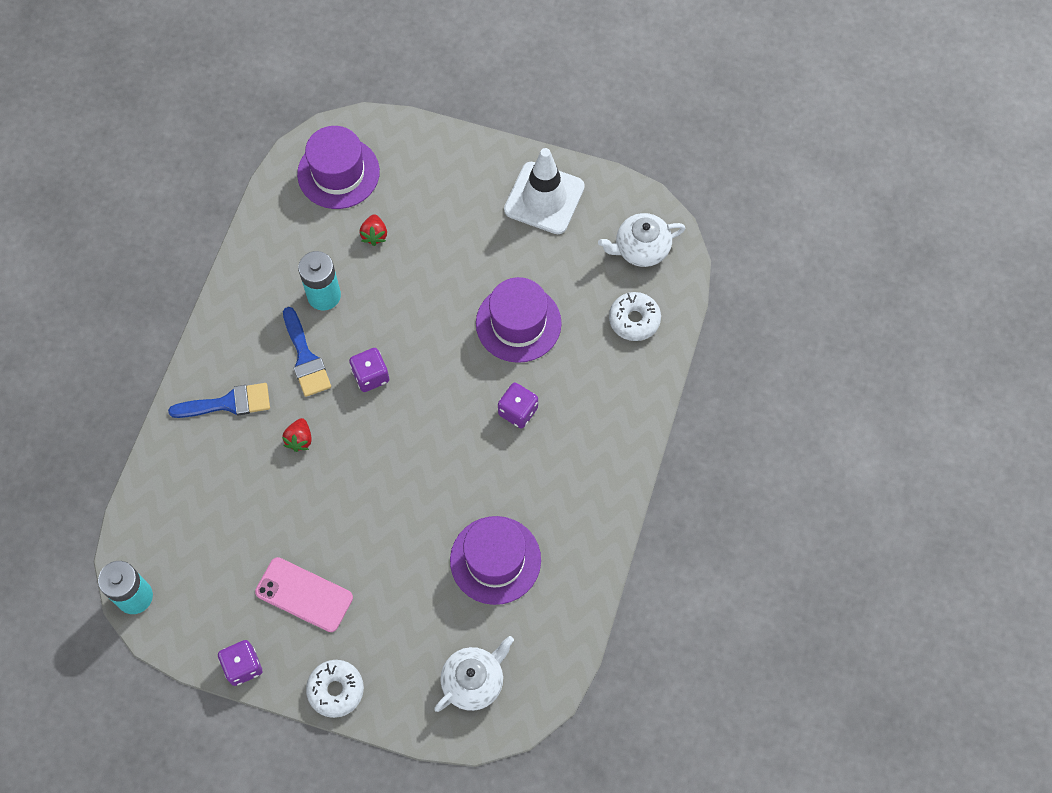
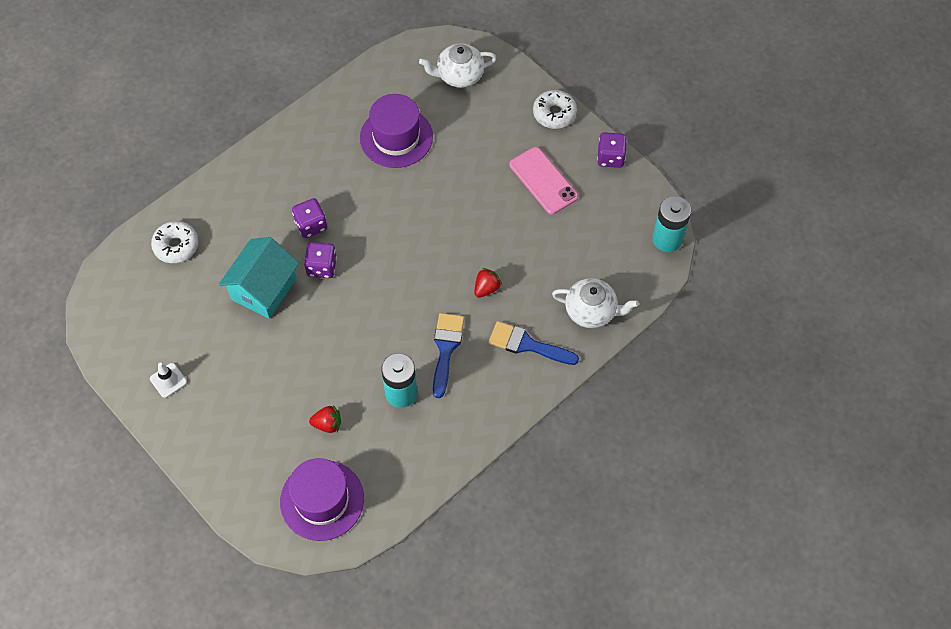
camera: 150 degrees left, 5 degrees down
(371, 376) = (403, 308): purple dice -> purple dice (322, 267)
(374, 235) = (327, 424): red strawberry -> red strawberry turned 60 degrees clockwise
(518, 323) = (264, 289): purple hat -> turquoise house
(544, 198) = (168, 380): white traffic cone -> white traffic cone, size x0.45
(641, 249) = (127, 297): white teapot -> white teapot (591, 311)

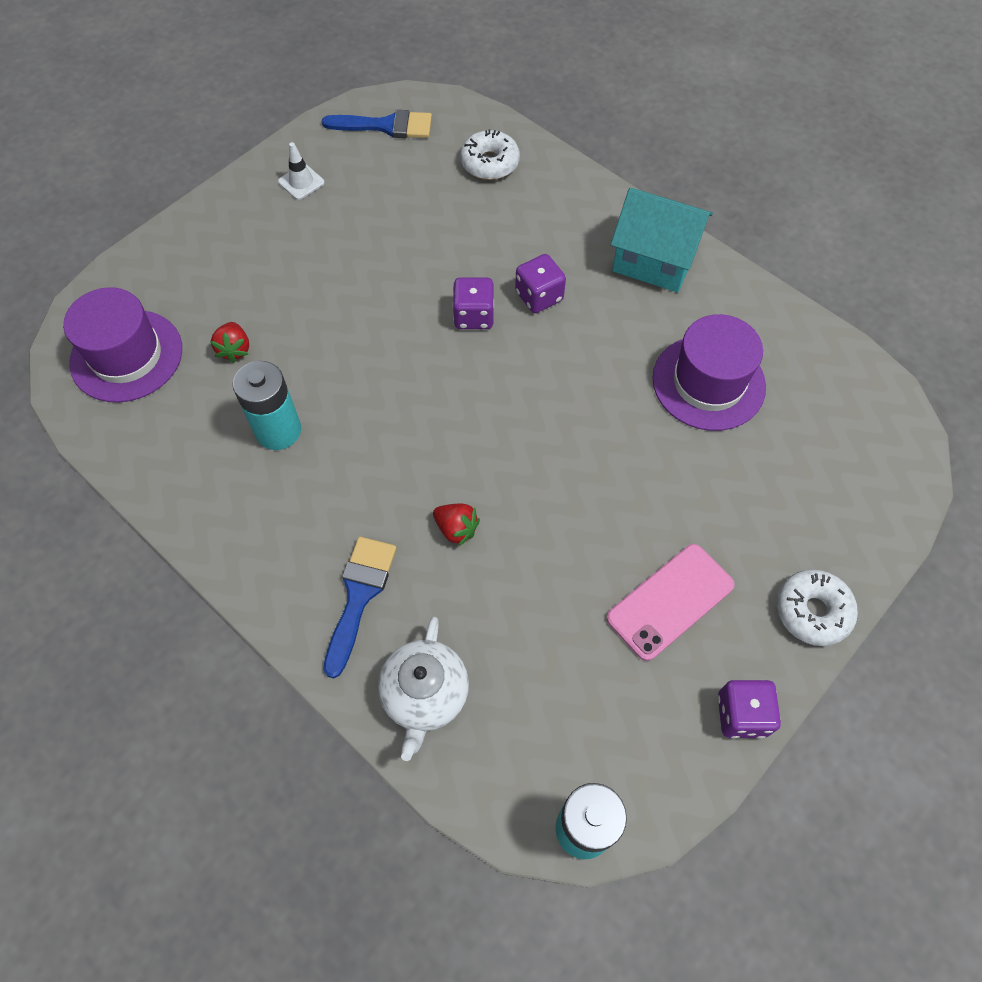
camera: 85 degrees right, 0 degrees up
(264, 289) = (434, 257): turquoise house -> turquoise house (654, 260)
(446, 349) = (350, 481): blue brush -> blue brush (386, 126)
(459, 75) = (849, 458): white teapot -> none

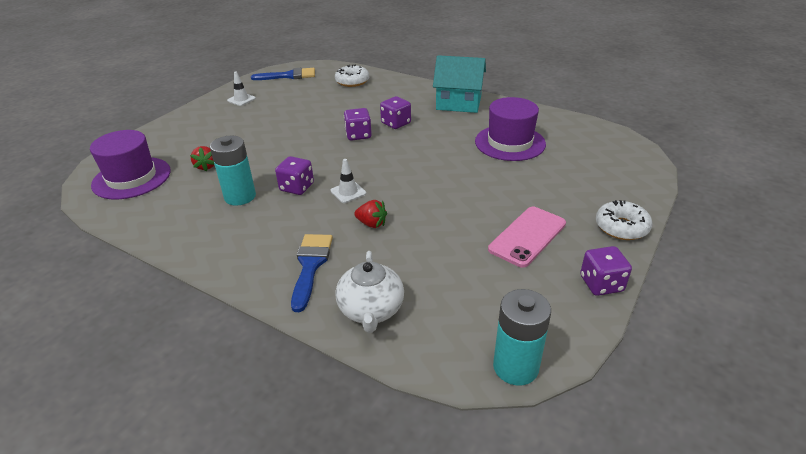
camera: 10 degrees left, 25 degrees down
(362, 426) = (297, 187): none -> purple dice
(434, 452) = (348, 192): none -> white traffic cone

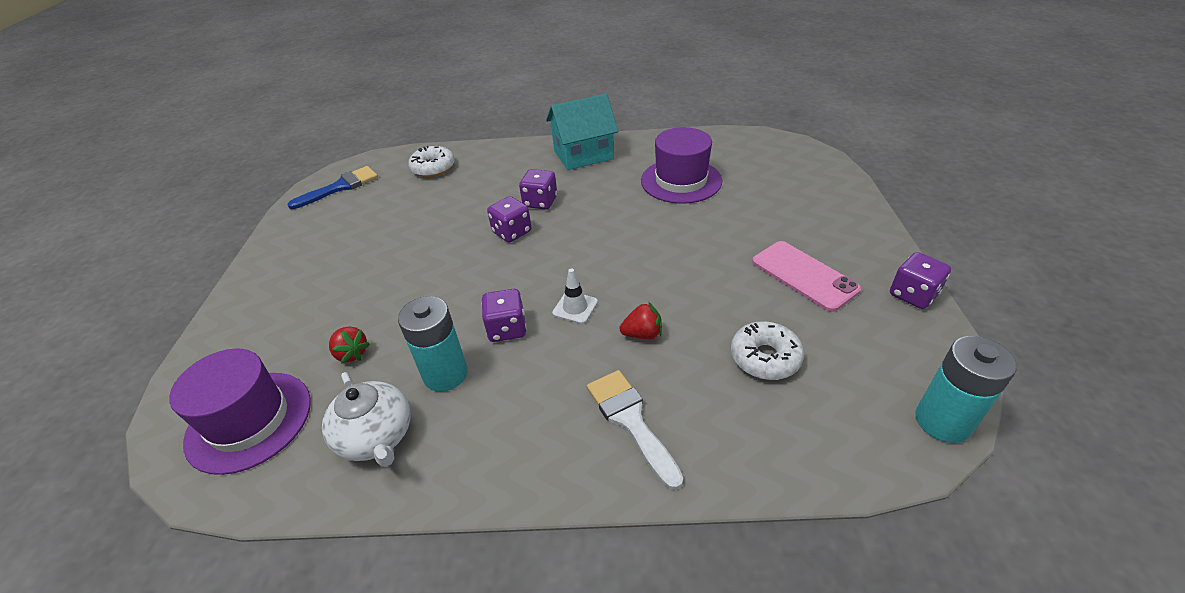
camera: 30 degrees left, 5 degrees up
(241, 99) = (305, 241): white traffic cone -> none
(310, 265) = (630, 420): blue brush -> white brush
(371, 310) = (752, 438): white teapot -> white teapot (377, 437)
(527, 236) = (804, 275): pink phone -> pink phone turned 45 degrees counterclockwise
(621, 227) = (867, 229): white donut -> white donut (765, 358)

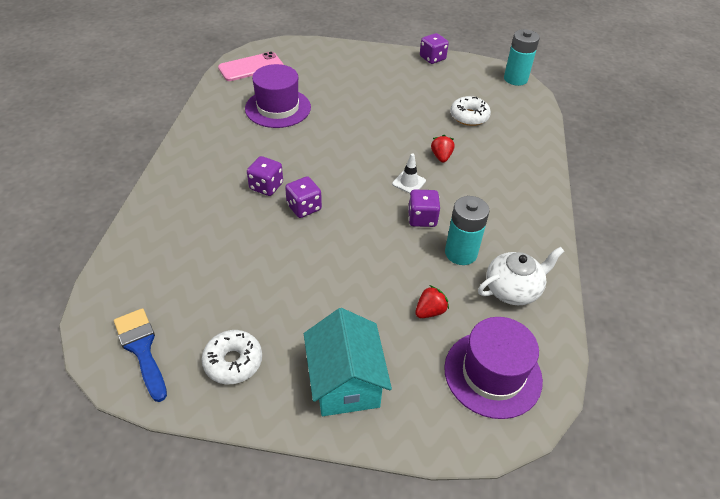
camera: 85 degrees left, 5 degrees up
(433, 168) = (154, 260): white donut -> white donut (233, 361)
(583, 154) = (202, 151): turquoise house -> turquoise house (345, 382)
(630, 420) = (507, 173): white brush -> none
(804, 275) = (406, 86): pink phone -> pink phone (251, 67)

